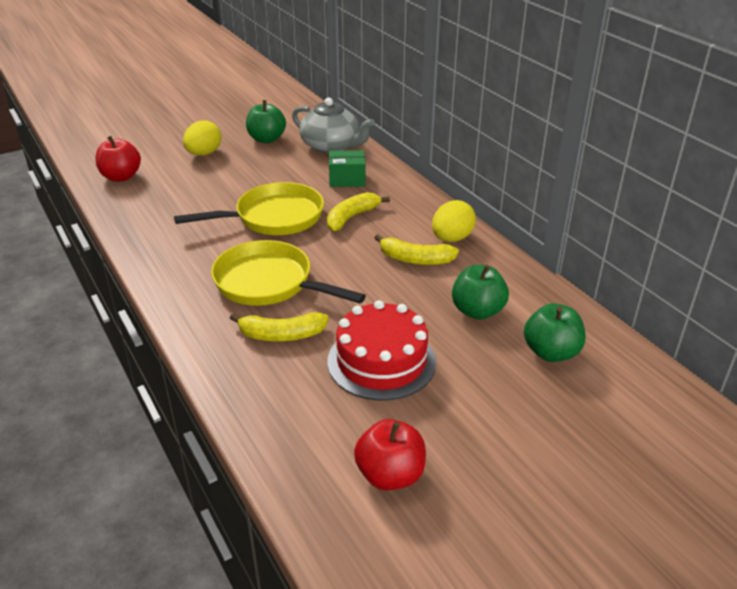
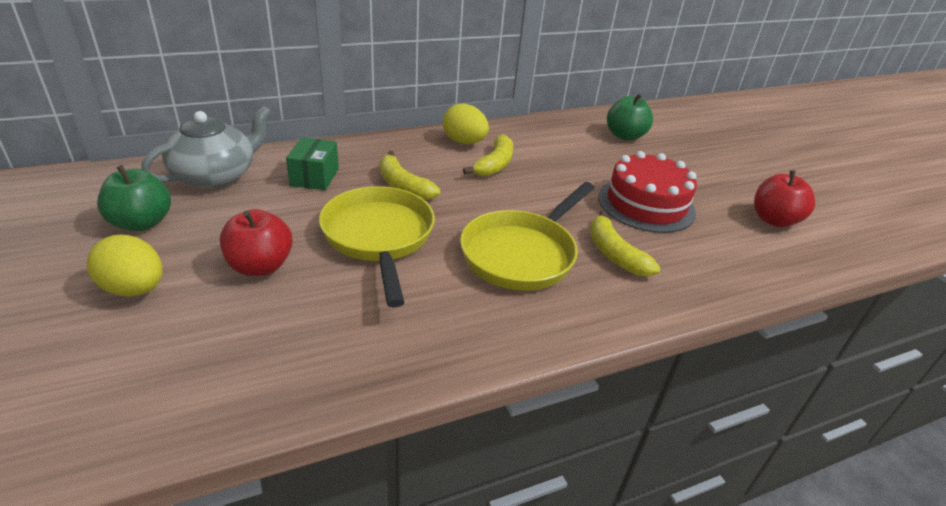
camera: 85 degrees left, 0 degrees up
(121, 177) = (139, 401): red apple -> red apple (260, 266)
(281, 335) = (614, 254): yellow banana -> yellow banana turned 150 degrees clockwise
(477, 311) = (575, 152): green apple -> none

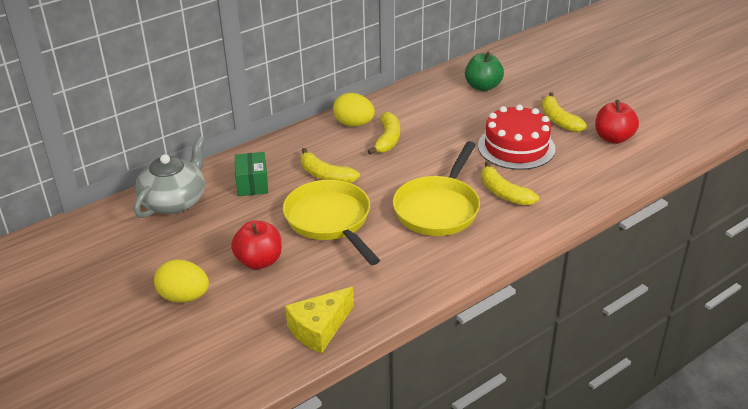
camera: 10 degrees left, 0 degrees up
(142, 223) = (149, 251): green apple -> none
(276, 382) = (319, 328): none -> yellow cheese
(707, 186) = (559, 120): none -> yellow banana

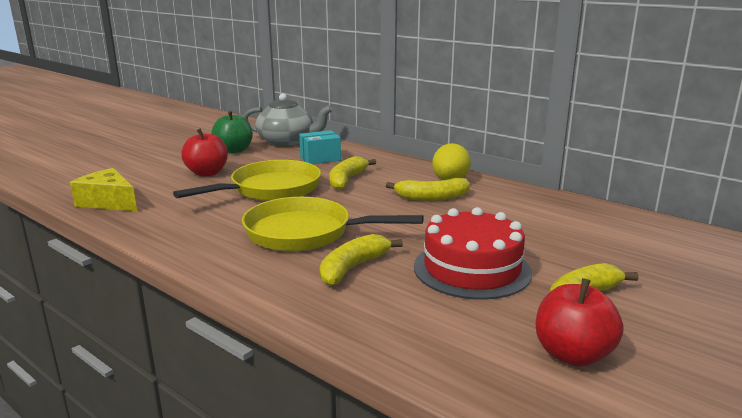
camera: 75 degrees right, 15 degrees down
(184, 297) = (163, 158): yellow egg -> none
(252, 184) = (320, 158): green box -> turquoise box
(483, 86) = (612, 236): green apple -> green apple (234, 150)

